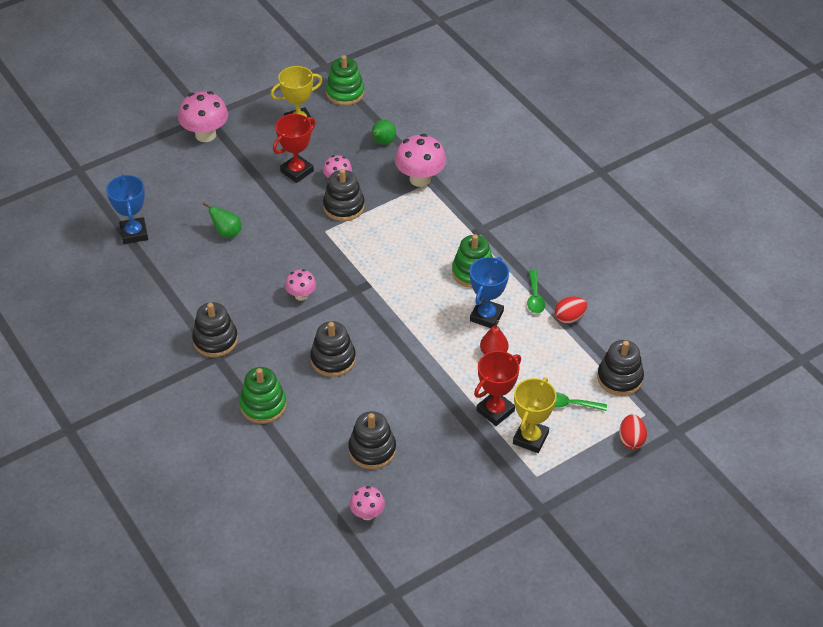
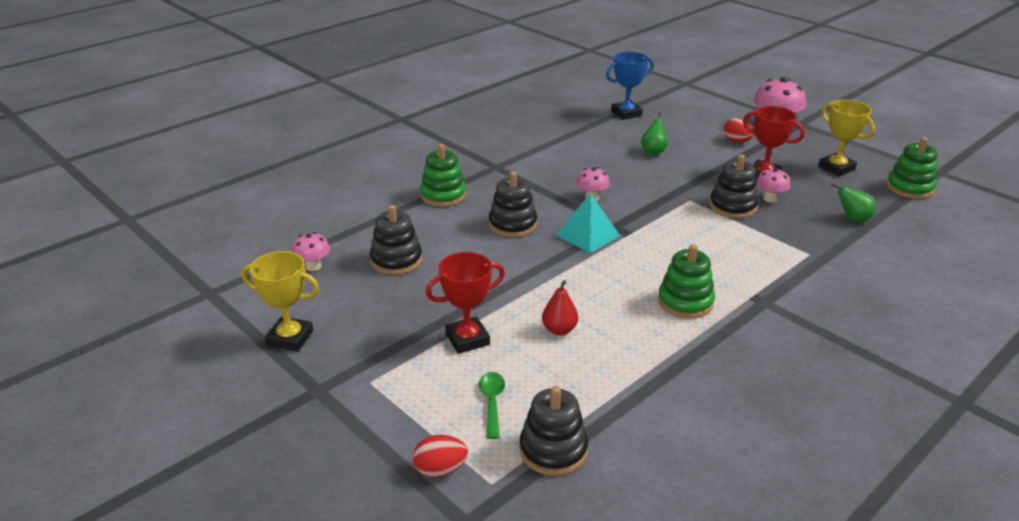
camera: 80 degrees right, 15 degrees down
(215, 340) = (516, 163): black stacking toy -> none
(364, 311) = (587, 235): none -> turquoise pyramid
(420, 179) = (815, 249): pink mushroom -> none
(486, 316) = (617, 319): blue trophy -> none
(495, 411) = (467, 339): red trophy -> red trophy turned 60 degrees counterclockwise
(530, 438) = (429, 372): yellow trophy -> yellow trophy (290, 338)
(535, 297) = (669, 356): green spoon -> none
(569, 318) = (647, 391): red egg -> red egg (737, 141)

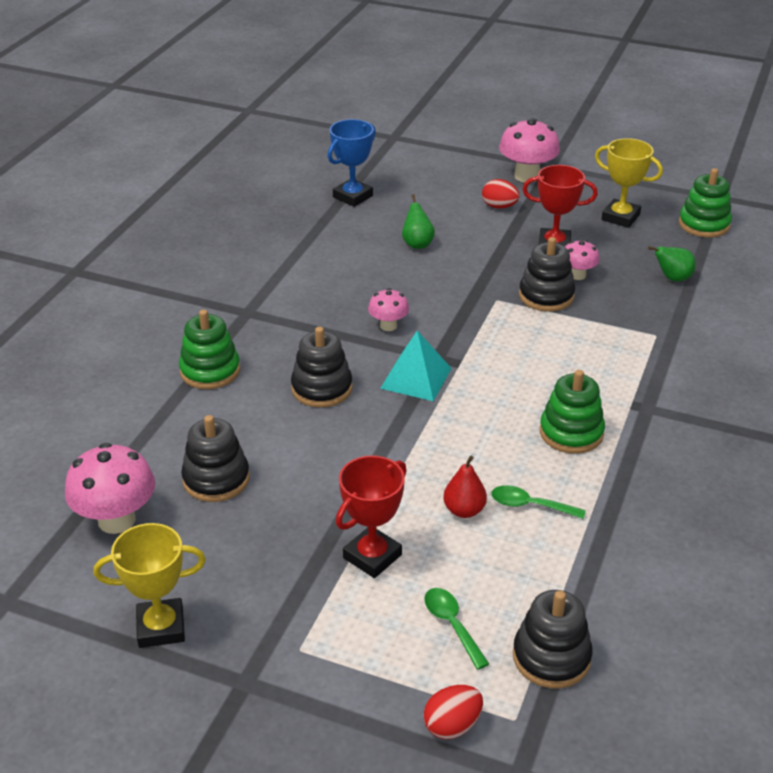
camera: 25 degrees left, 5 degrees up
(313, 266) = (116, 520): pink mushroom -> pink mushroom, size x1.76
(614, 341) = (530, 505): none -> green spoon

